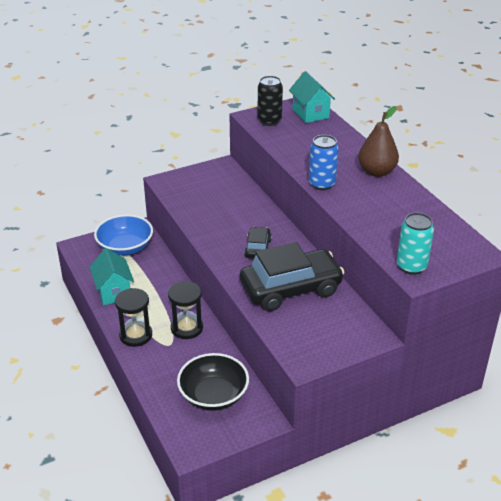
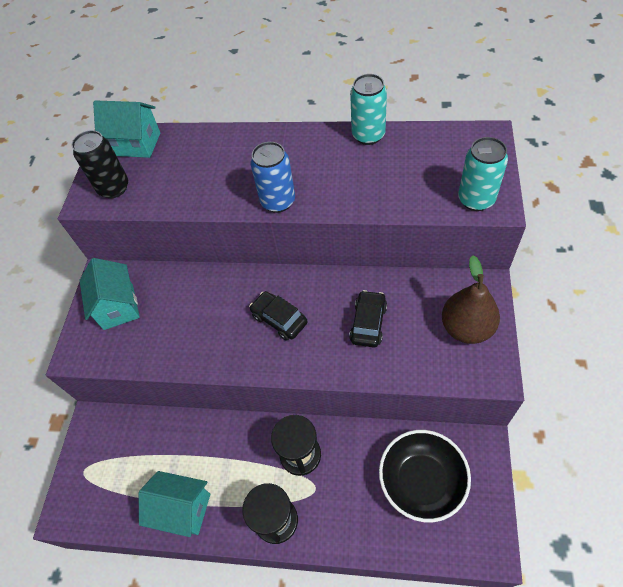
camera: 50 degrees left, 20 degrees up
(125, 247) = (113, 454): blue bowl -> none
(208, 181) = (118, 307): none -> turquoise house
(290, 289) = (368, 323): black car -> black car, size x0.49
(376, 172) = (293, 144): brown pear -> brown pear (466, 328)
(419, 199) = (368, 135): none -> turquoise can

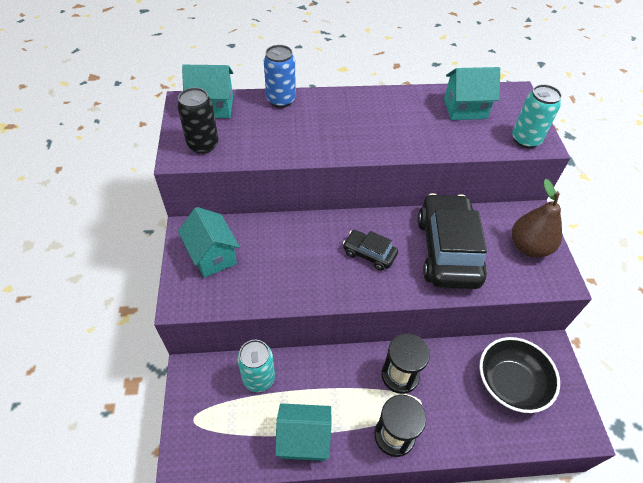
camera: 20 degrees left, 5 degrees down
(278, 201) = (361, 149): blue can -> blue can (281, 100)
(368, 135) = (420, 95): turquoise can -> turquoise can (259, 378)
(368, 323) = (447, 250): black car -> black car, size x2.06
(415, 156) = (465, 109): none -> turquoise house

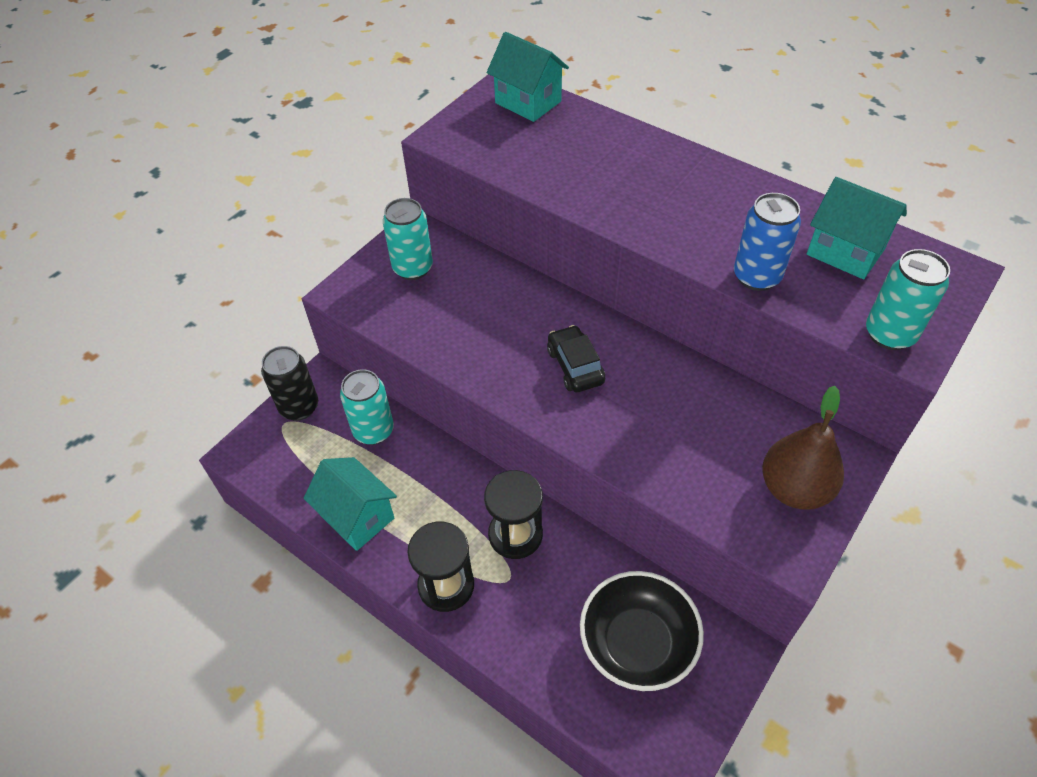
camera: 45 degrees right, 0 degrees up
(203, 144) = (476, 136): black can -> black can (299, 407)
(212, 256) = (413, 268): turquoise house -> turquoise can
(281, 100) = (611, 129): blue can -> blue can (756, 277)
(447, 250) = (675, 422): black car -> none

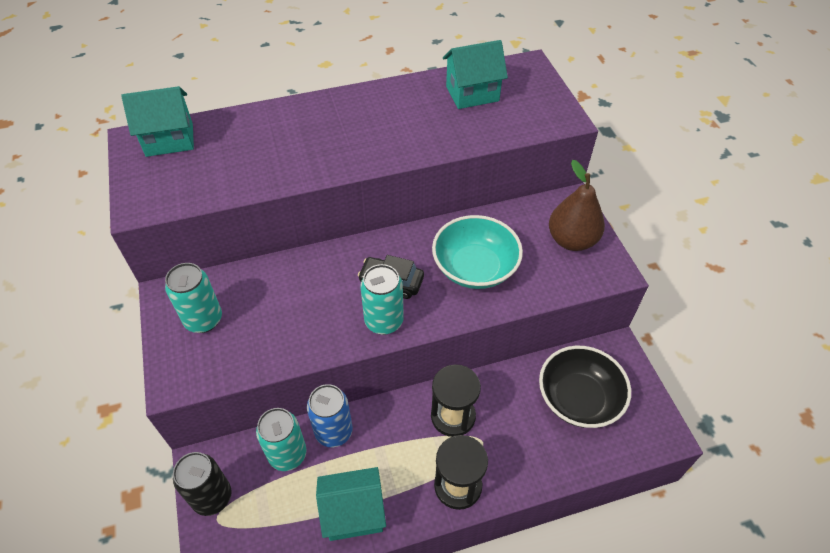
camera: 55 degrees left, 0 degrees up
(661, 422) = (475, 268): none -> turquoise bowl
(756, 277) = (453, 139): blue can -> blue can (333, 432)
(889, 334) = (546, 118): turquoise can -> turquoise can (384, 321)

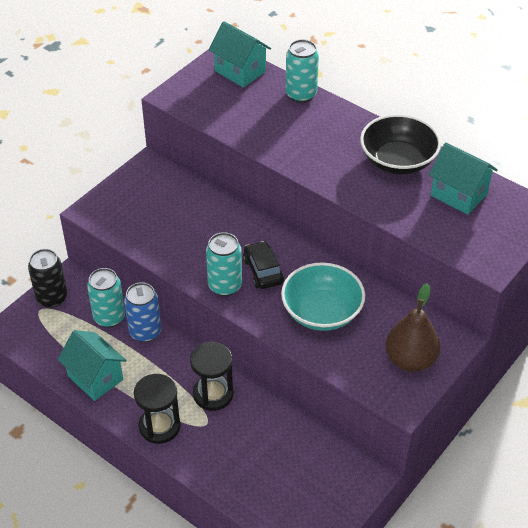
camera: 55 degrees right, 5 degrees down
(203, 320) = (145, 194): turquoise can -> turquoise can (301, 95)
(578, 399) = (296, 468): black bowl -> black bowl (398, 161)

